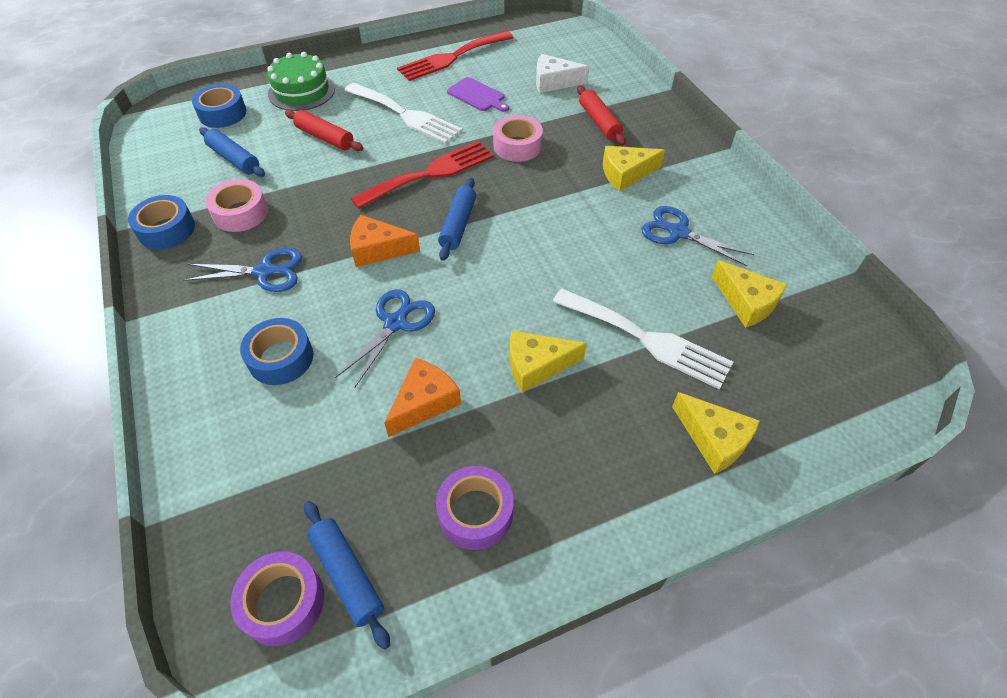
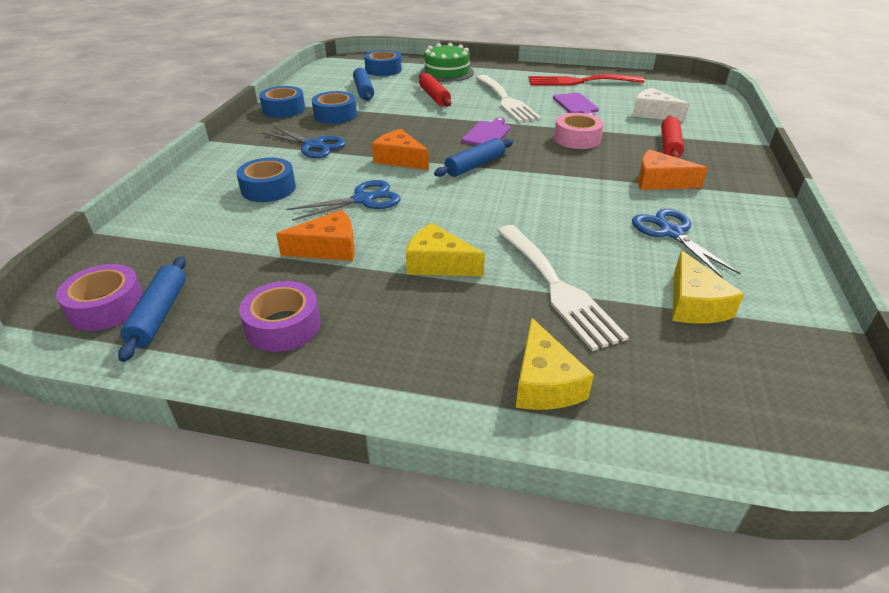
camera: 35 degrees right, 15 degrees down
(240, 213) = (335, 115): pink tape -> blue tape
(430, 173) = (487, 133): red fork -> purple cutting board
(626, 174) = (659, 182): yellow cheese -> orange cheese

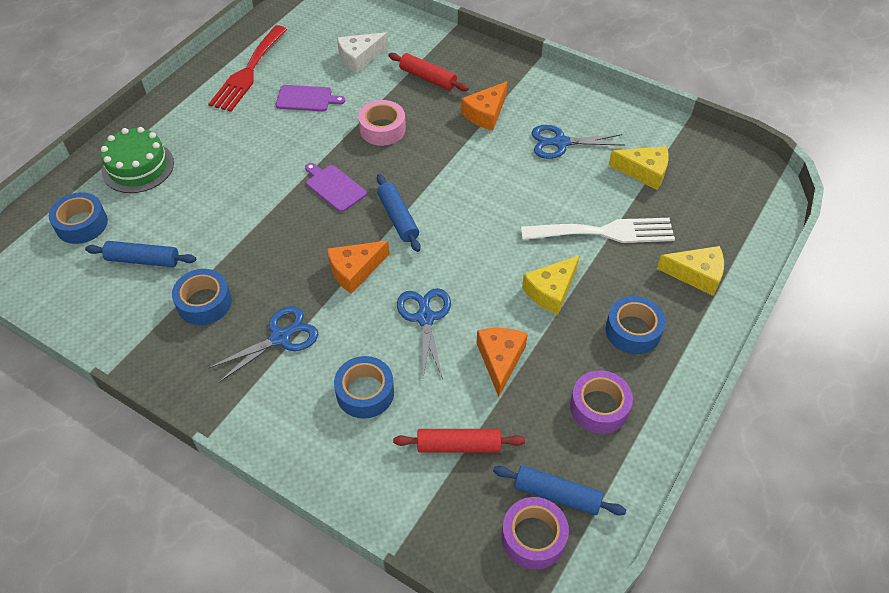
camera: 70 degrees left, 15 degrees up
(284, 109) = (151, 352): blue tape -> blue tape (633, 331)
(434, 96) = (208, 200): red rolling pin -> red rolling pin (458, 445)
(506, 100) = (260, 145): white fork -> none

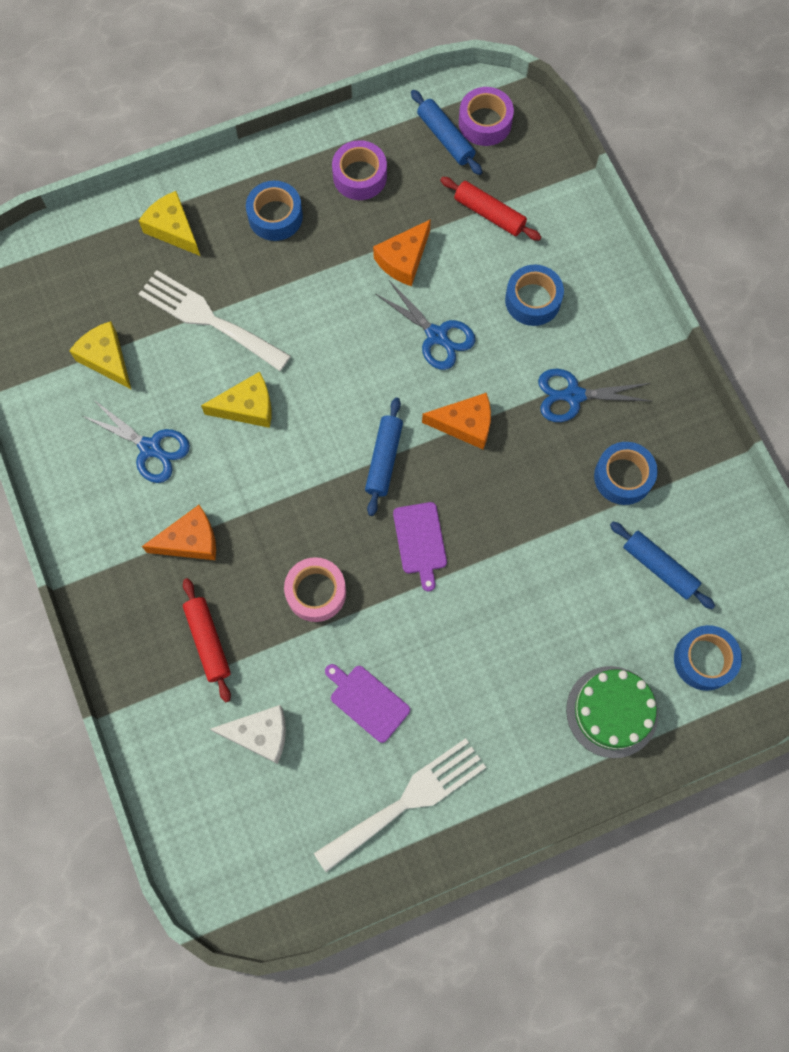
camera: 145 degrees left, 20 degrees up
(248, 72) = (407, 801): red fork -> white fork
(425, 318) = (436, 335): blue scissors -> blue scissors turned 75 degrees counterclockwise
(551, 291) = (309, 293): yellow cheese -> yellow cheese (247, 407)

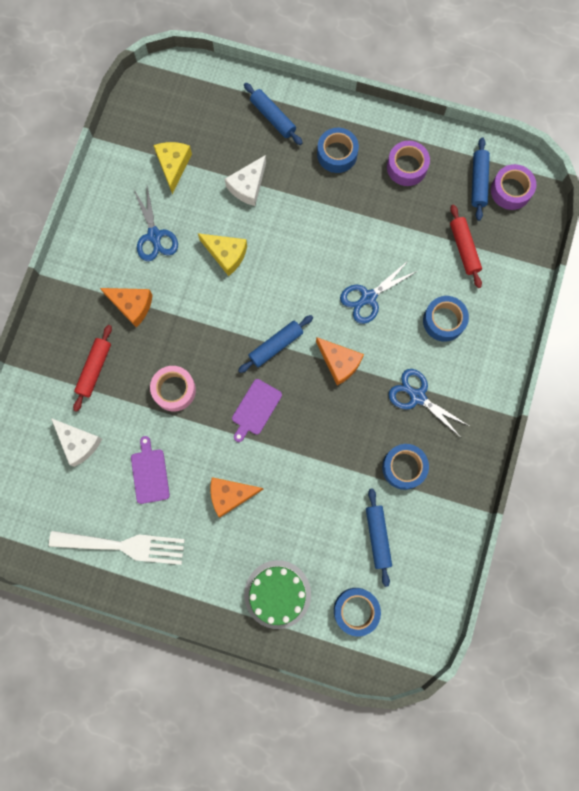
camera: 40 degrees right, 5 degrees up
(173, 229) = (273, 117): yellow cheese -> blue rolling pin
(208, 319) = (248, 186): white fork -> white cheese
(403, 259) = (389, 237): orange cheese -> orange cheese (230, 495)
(436, 335) = (368, 297): blue scissors -> blue scissors turned 60 degrees clockwise

